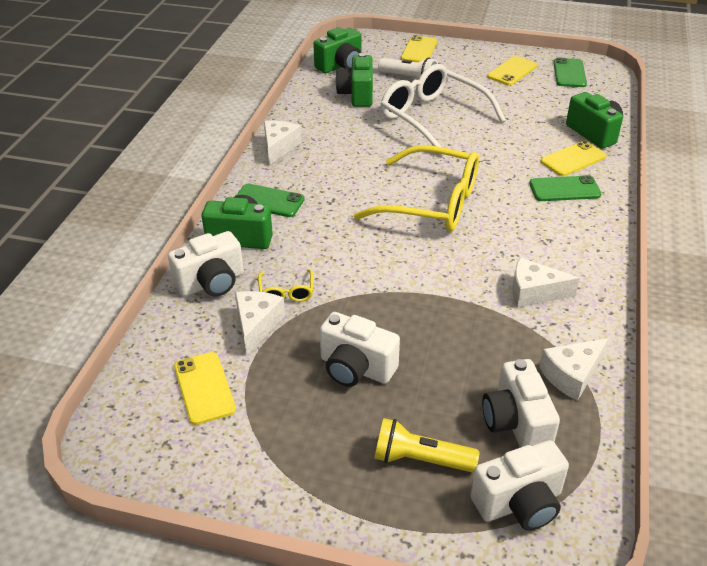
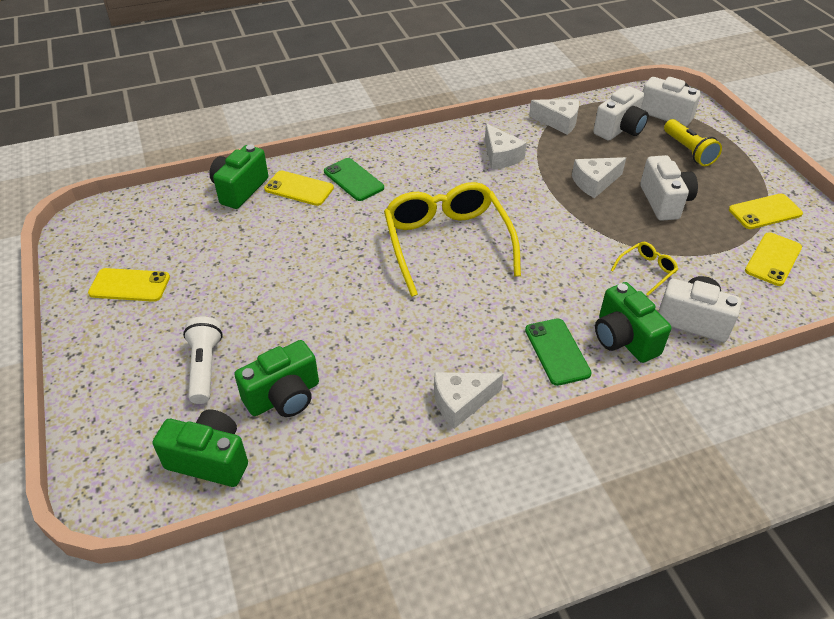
camera: 125 degrees left, 5 degrees up
(256, 325) = (695, 267): white cheese -> white cheese (594, 183)
(419, 50) = (109, 396): yellow phone -> yellow phone (765, 212)
(432, 118) = (292, 305): white glasses -> none
(569, 73) = (109, 241): green phone -> none

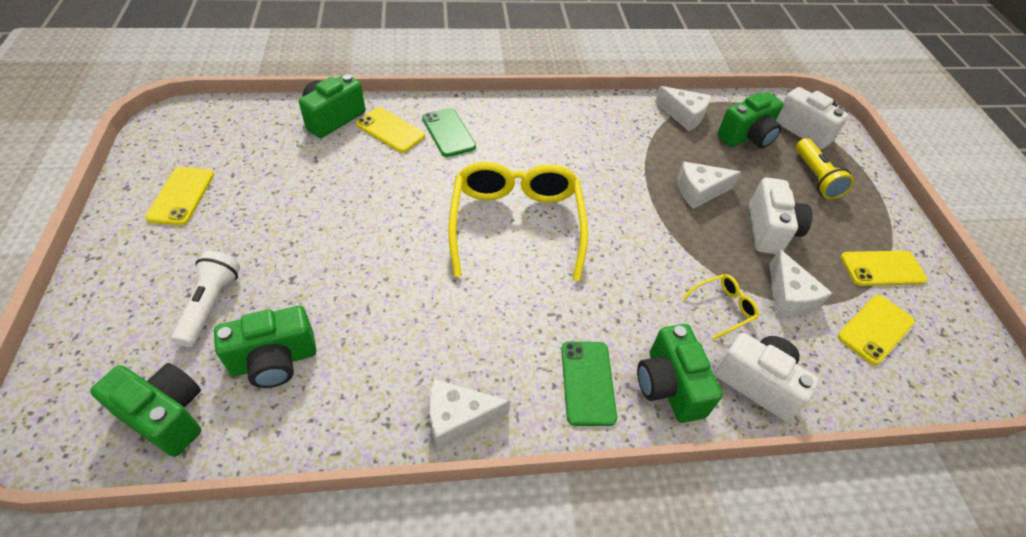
camera: 10 degrees right, 5 degrees up
(129, 285) = (181, 196): yellow phone -> yellow phone turned 75 degrees clockwise
(501, 156) = (609, 140): white cheese -> white cheese (789, 296)
(619, 129) = (747, 137): white camera -> green camera

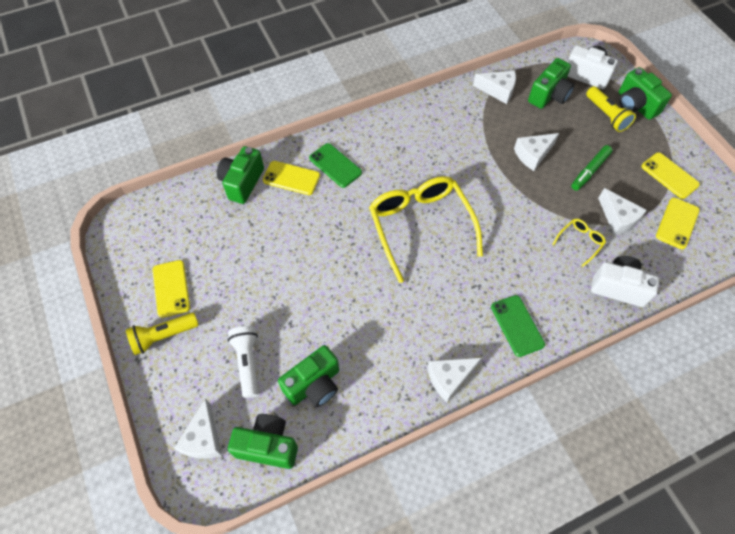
camera: 15 degrees left, 10 degrees up
(94, 375) = (203, 438): none -> white cheese
(135, 242) = (163, 336): none -> yellow flashlight
(669, 386) = (566, 309): green camera -> green camera (635, 105)
(770, 230) = (590, 171): white camera -> green marker
(882, 268) = (669, 175): yellow phone -> yellow phone turned 75 degrees clockwise

